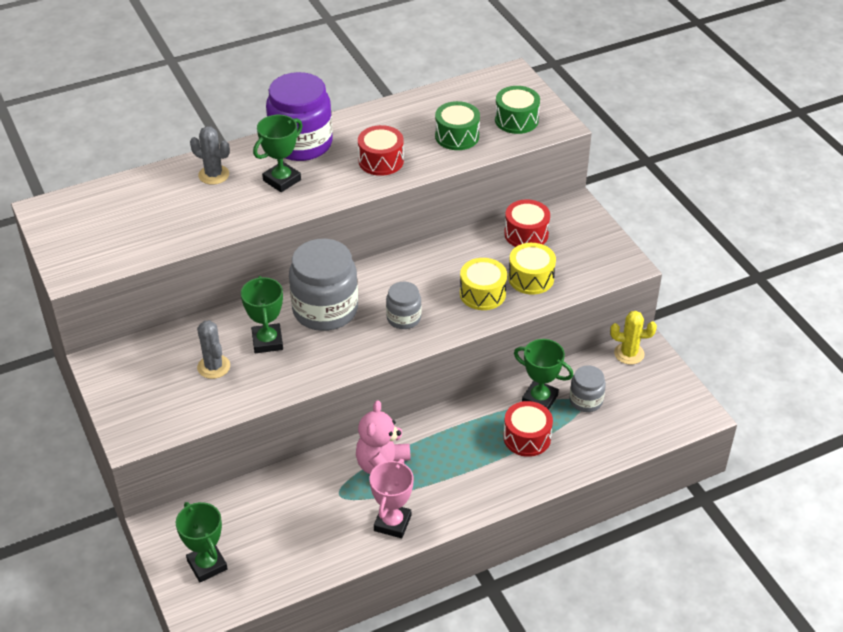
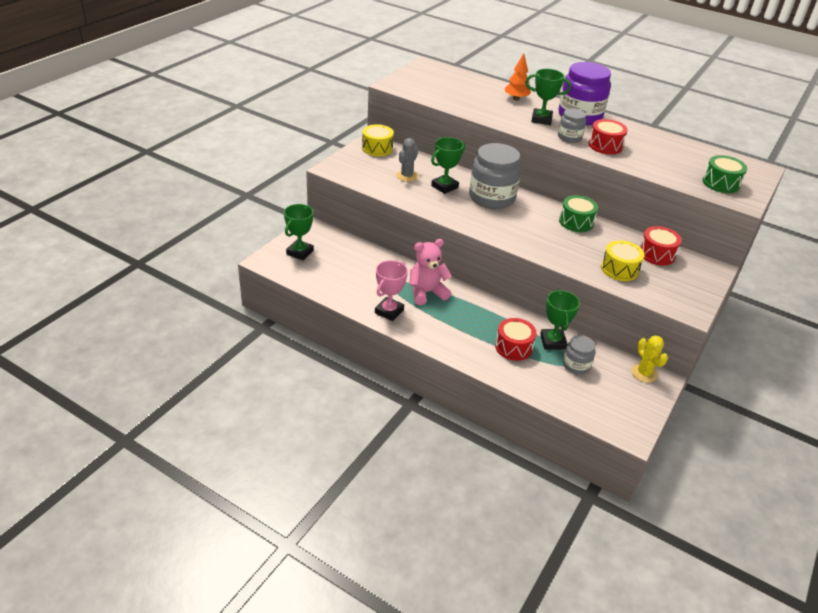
camera: 55 degrees right, 5 degrees down
(214, 175) = (516, 99): grey cactus -> orange tree
(392, 523) = (389, 311): pink trophy -> pink trophy turned 45 degrees counterclockwise
(403, 318) = (520, 228): grey jar -> grey jar (569, 137)
(457, 136) = (669, 165): green drum -> green drum (576, 222)
(482, 293) = (579, 253): yellow drum -> yellow drum (377, 148)

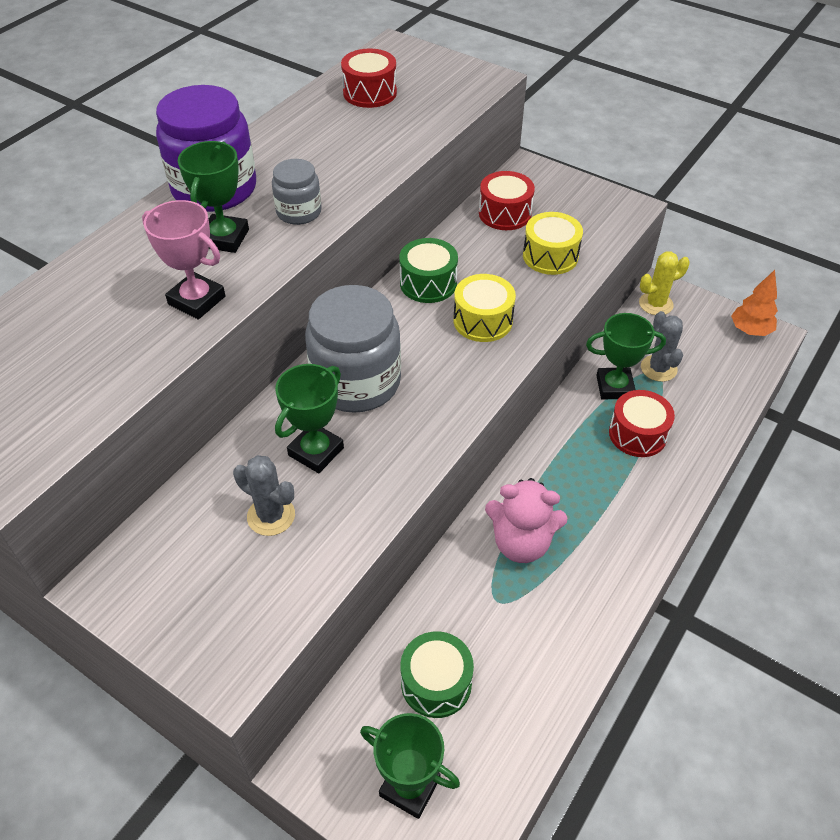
camera: 85 degrees left, 10 degrees up
(377, 148) = (139, 573): yellow drum -> yellow drum (483, 320)
(389, 311) = (584, 605): pink trophy -> pink trophy (197, 300)
(426, 292) = (521, 543): pink teddy bear -> pink teddy bear turned 60 degrees counterclockwise
(444, 187) = (316, 451): green trophy -> green trophy turned 75 degrees clockwise
(516, 99) = (127, 263): orange tree -> orange tree (750, 331)
(576, 365) = (658, 368): grey jar -> grey cactus
(605, 145) = (329, 175): red drum -> red drum (370, 93)
(720, 183) = (440, 87): green drum -> green drum (436, 683)

